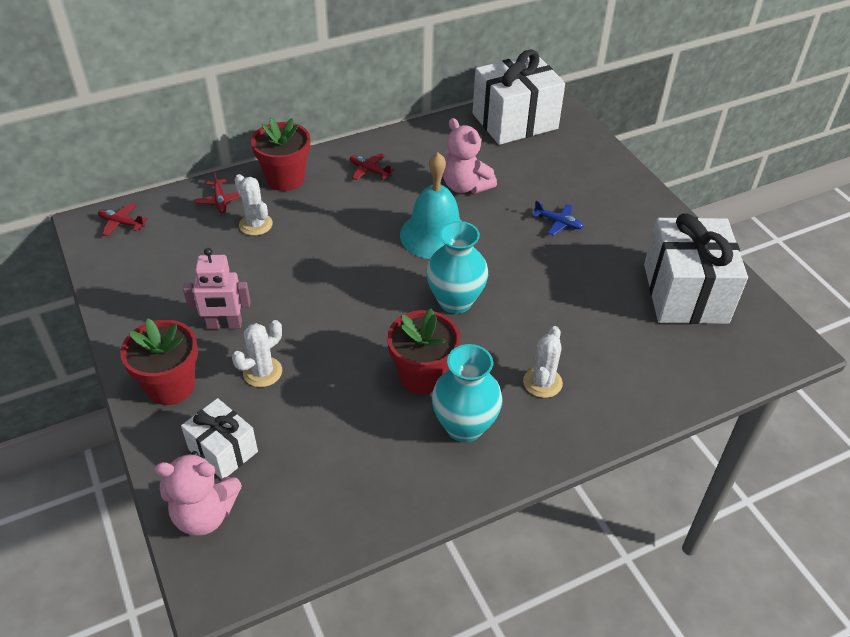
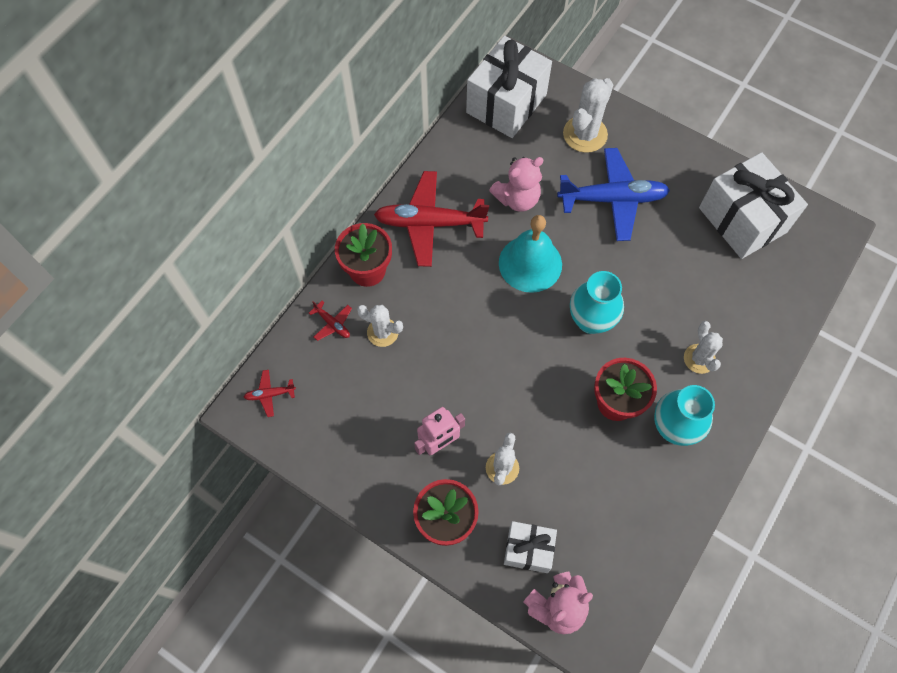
camera: 30 degrees left, 20 degrees up
(369, 170) = (429, 223): red plane -> red plane, size x2.36
(465, 186) = (517, 199): pink teddy bear -> pink teddy bear turned 45 degrees counterclockwise
(558, 223) = (613, 199): blue plane -> blue plane, size x2.36
(571, 168) = (585, 134): none -> white cactus

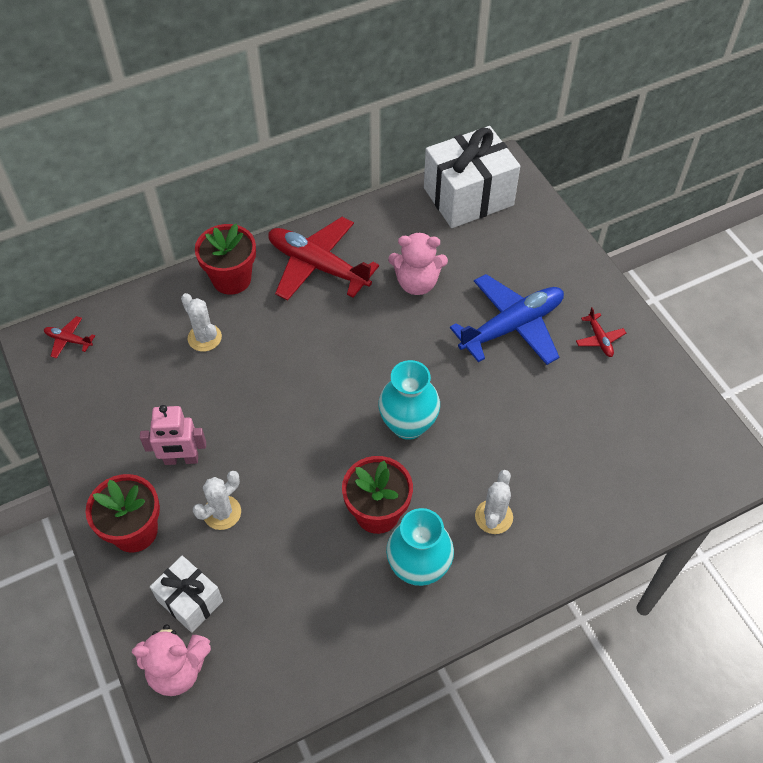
camera: 30 degrees right, 10 degrees down
(332, 324) = (166, 309): red plane -> red plane (599, 339)
(530, 263) = (386, 345): turquoise bell -> none
(585, 134) = (527, 256): white cactus -> none
(613, 199) = (512, 326): blue plane -> blue plane turned 60 degrees counterclockwise
(742, 220) = (637, 409): white gift -> none

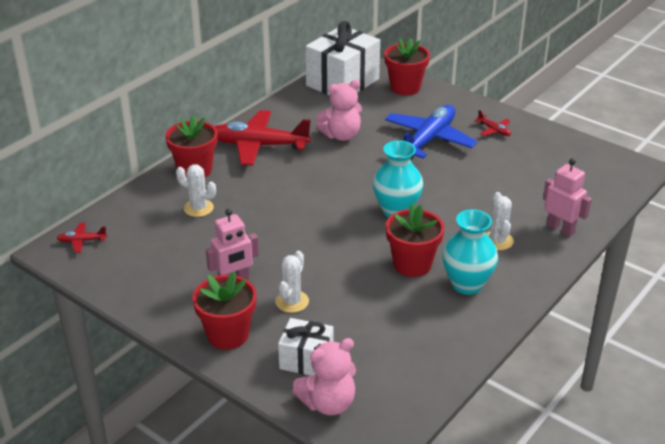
camera: 25 degrees left, 20 degrees down
(536, 230) = (405, 87): none -> red flower pot
(578, 529) = (560, 229): none -> pink robot

